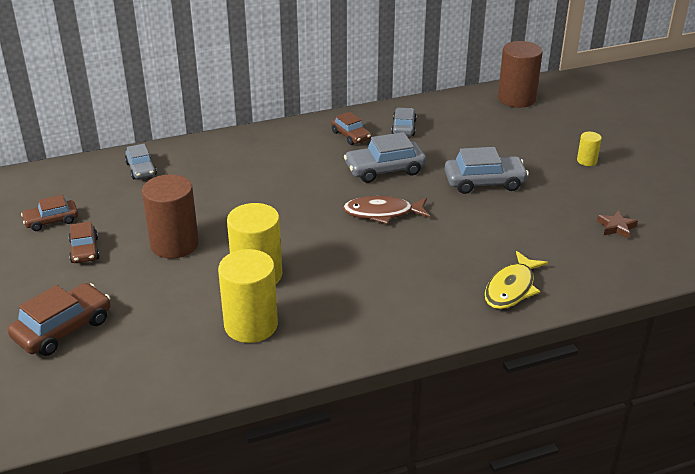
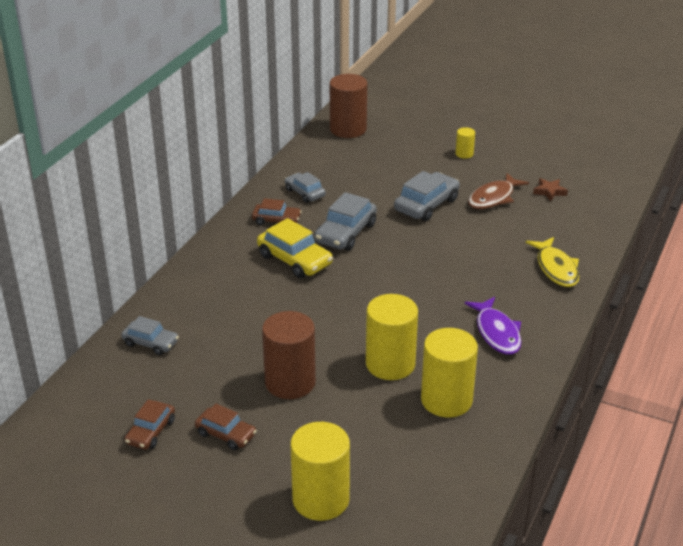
camera: 45 degrees left, 0 degrees up
(63, 329) = (321, 499): brown car -> yellow cylinder
(317, 168) = (295, 260): none -> yellow car
(373, 304) = (496, 333): none -> purple fish
(382, 213) = (398, 266): brown fish -> brown fish (493, 198)

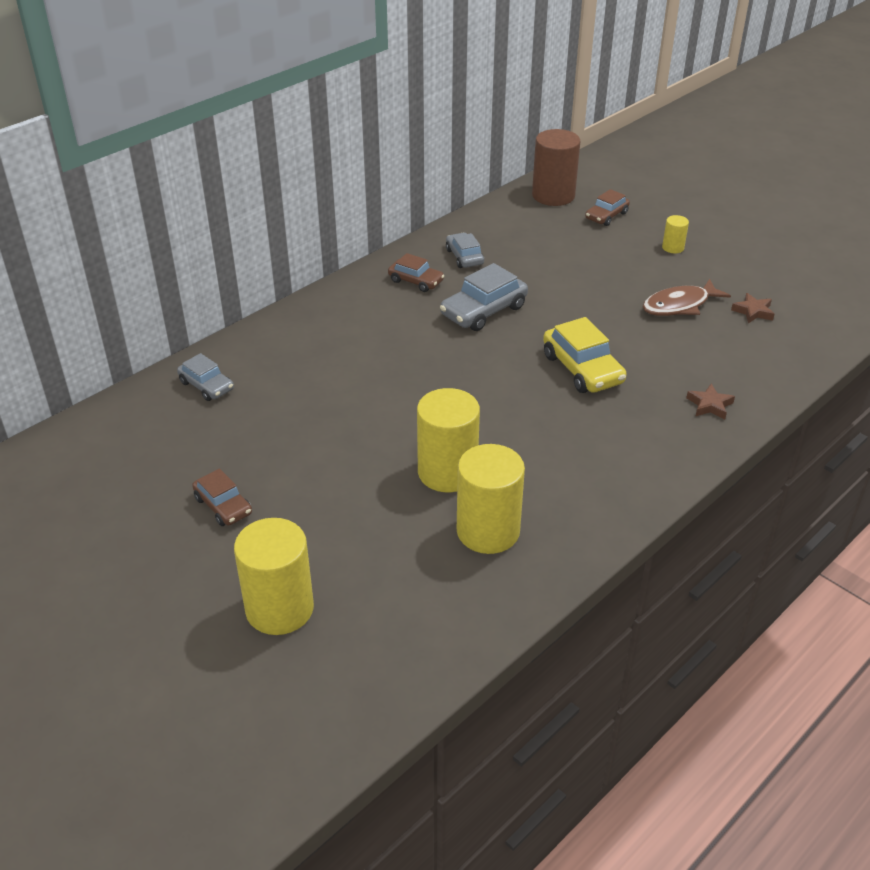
camera: 20 degrees right, 5 degrees up
(151, 432) = (149, 482): brown car -> brown car (606, 216)
(290, 382) = (325, 465): brown cylinder -> none
(295, 260) = (410, 329): yellow car -> yellow car (582, 369)
(426, 205) = (595, 297): grey car -> none
(496, 333) = (593, 465): purple fish -> none
(556, 268) = (709, 405): yellow fish -> brown star

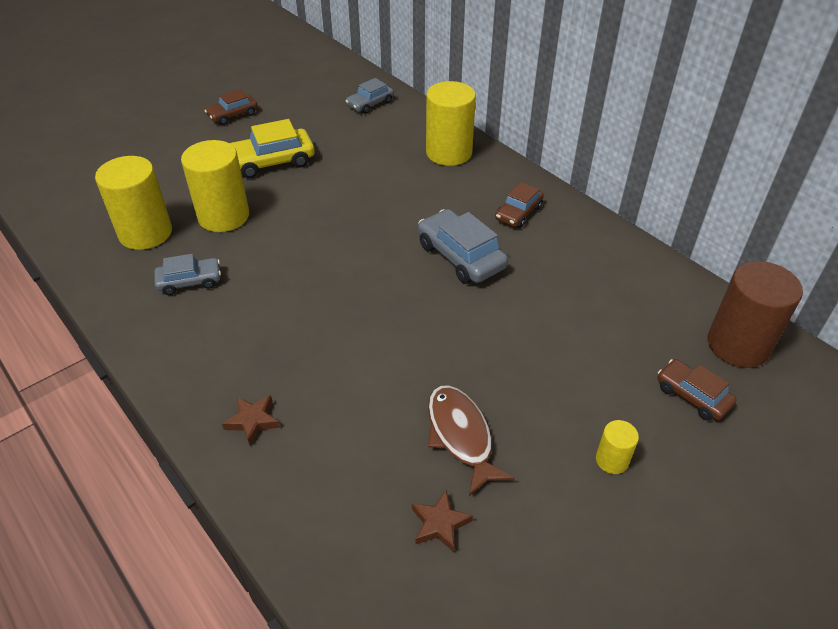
camera: 95 degrees right, 5 degrees up
(279, 609) = (125, 138): yellow cylinder -> yellow cylinder (449, 153)
(464, 257) = (569, 250): grey car -> grey car (190, 281)
(582, 369) = (345, 320): yellow car -> yellow car (271, 162)

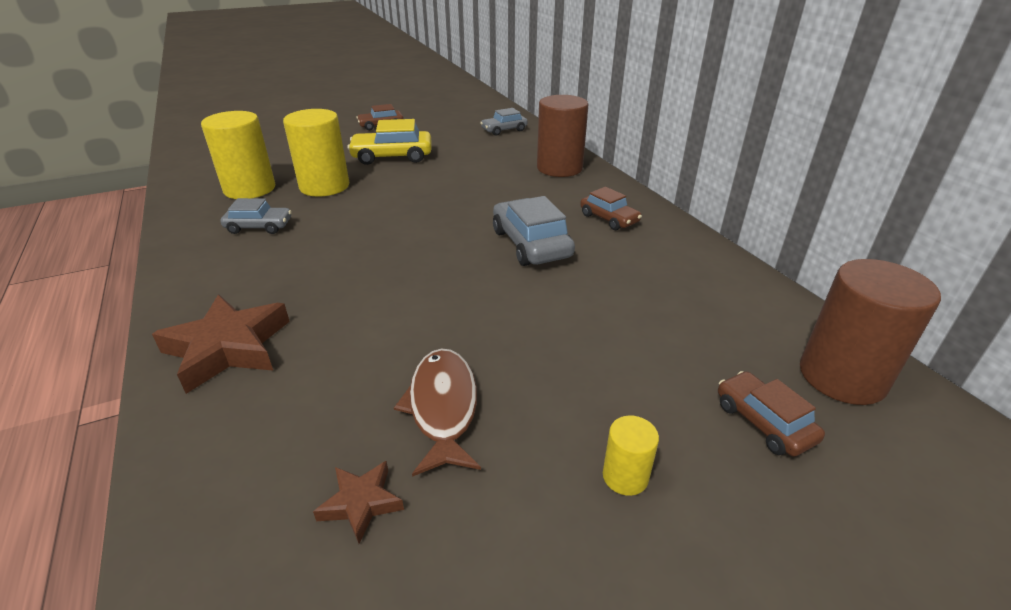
camera: 15 degrees right, 10 degrees down
(252, 421) = (228, 348): brown star -> brown star, size x1.95
(449, 153) = (559, 168): yellow cylinder -> brown cylinder
(518, 213) = (609, 218): brown car -> brown car turned 90 degrees counterclockwise

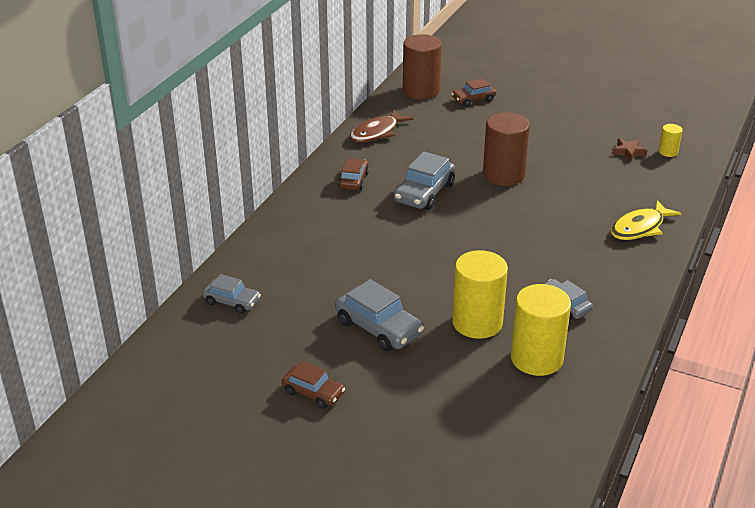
camera: 130 degrees left, 0 degrees up
(228, 348) = (639, 228): brown star -> yellow fish
(392, 156) = (379, 328): yellow car -> grey car
(443, 407) = (572, 158): brown fish -> brown fish (377, 132)
(559, 168) = (292, 231): brown cylinder -> brown cylinder (503, 175)
(625, 476) = (540, 115): yellow cylinder -> yellow cylinder (668, 152)
(763, 422) = (473, 99): brown car -> brown car turned 45 degrees clockwise

